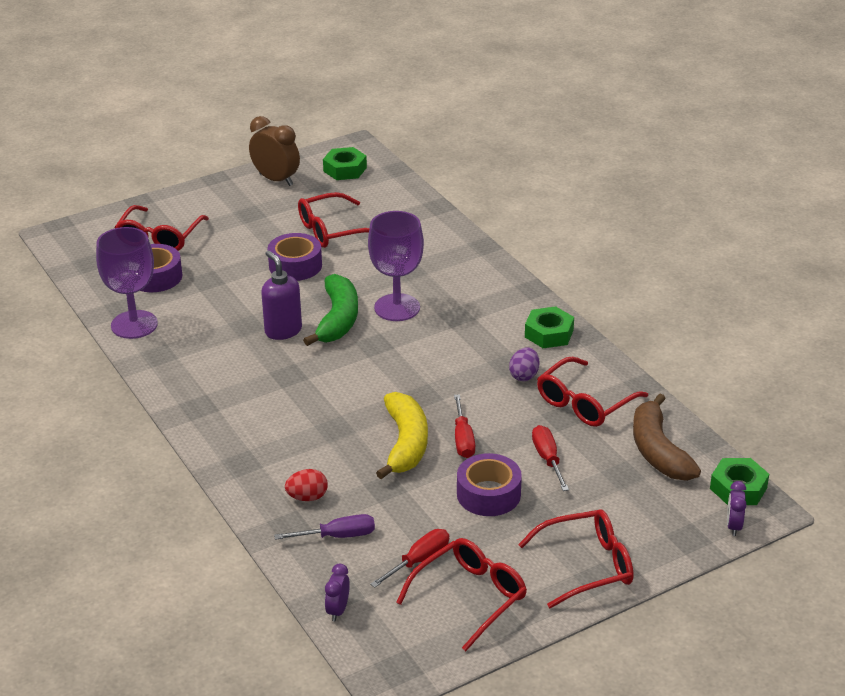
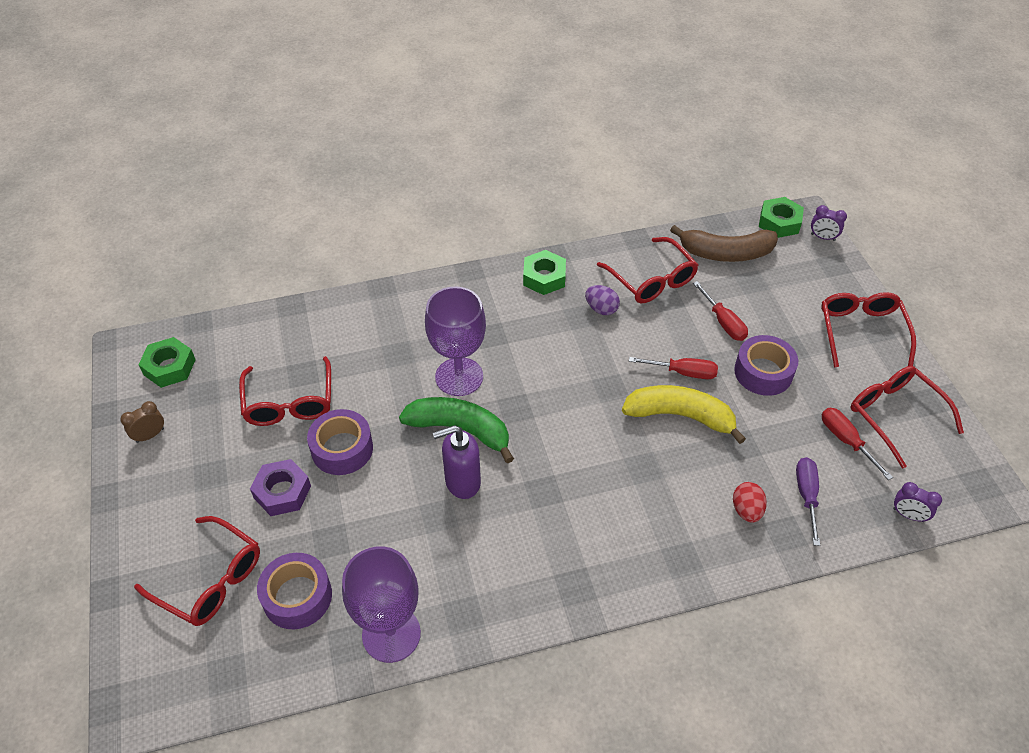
camera: 75 degrees left, 15 degrees up
(244, 248) = (282, 492): none -> purple nut
(276, 180) = (150, 435): brown clock -> brown clock, size x0.55
(548, 459) = (723, 322): red screwdriver -> red screwdriver turned 120 degrees counterclockwise

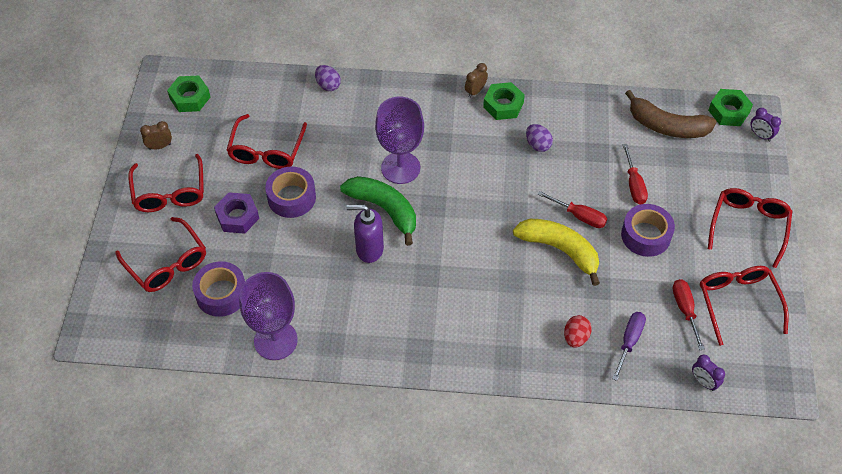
camera: 20 degrees right, 5 degrees up
(335, 308) = (328, 85): none -> purple egg
(507, 271) = (475, 91): none -> brown clock
(652, 280) = (591, 132): red glasses -> red glasses (169, 193)

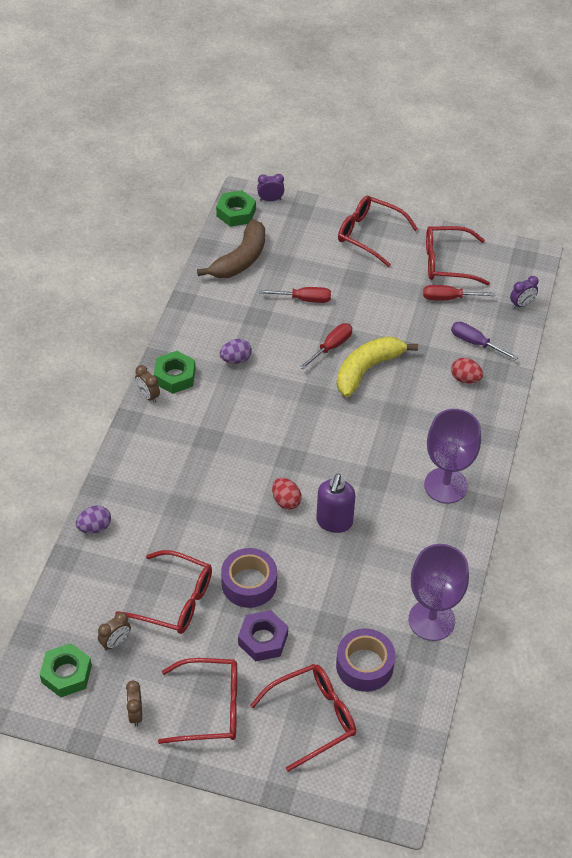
camera: 80 degrees left, 5 degrees down
(222, 121) = (115, 642): none -> brown clock
(384, 209) = (286, 501): green banana -> red egg
(400, 168) = (234, 478): purple goblet -> purple goblet (445, 485)
(645, 235) = (364, 305): purple tape -> none
(760, 135) = (270, 199): purple clock -> purple clock turned 150 degrees counterclockwise

